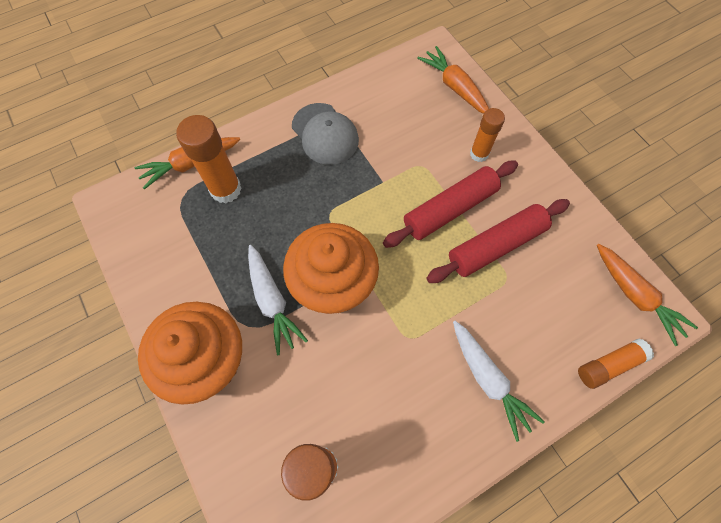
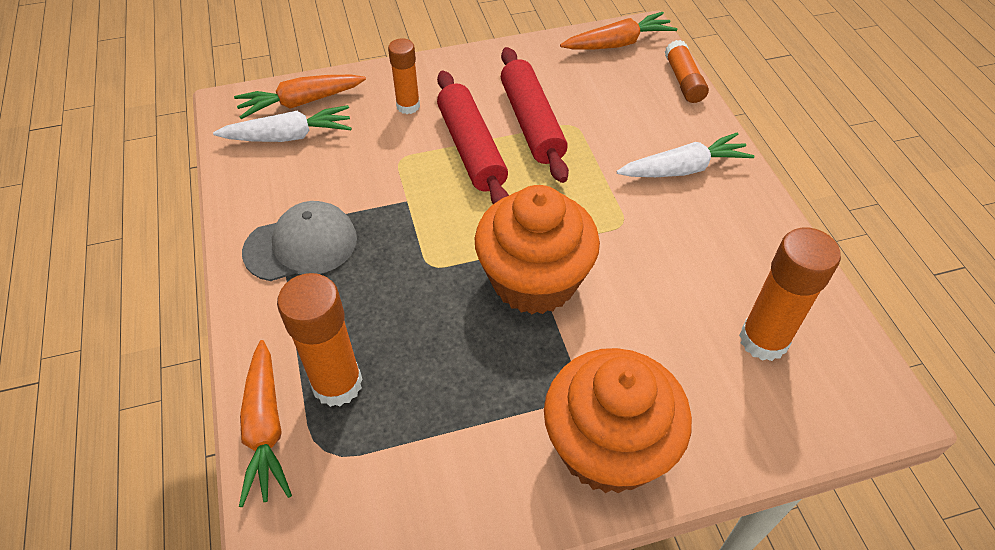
camera: 75 degrees left, 15 degrees down
(272, 301) = (540, 353): white carrot -> white carrot (289, 136)

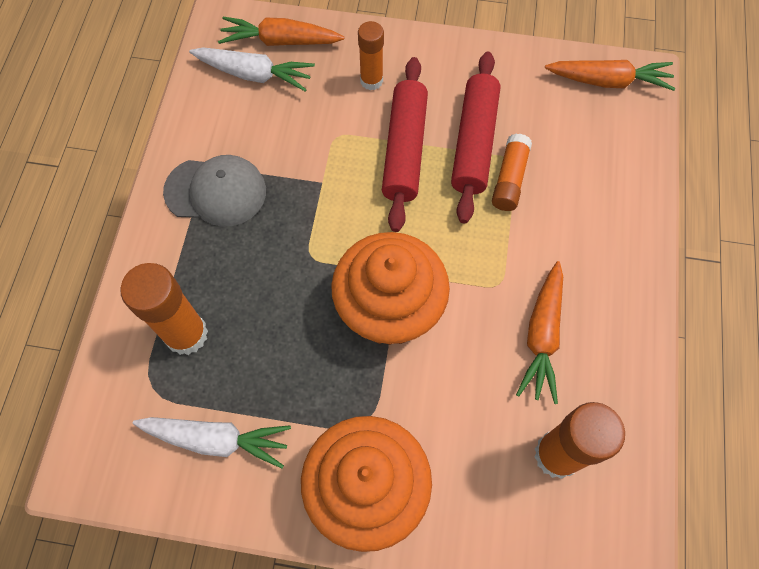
camera: 25 degrees right, 15 degrees up
(265, 429) = (118, 349): orange carrot -> orange carrot (542, 336)
(683, 81) = (649, 150): orange glue stick -> orange glue stick (509, 179)
(683, 169) = (589, 250): white carrot -> white carrot (217, 440)

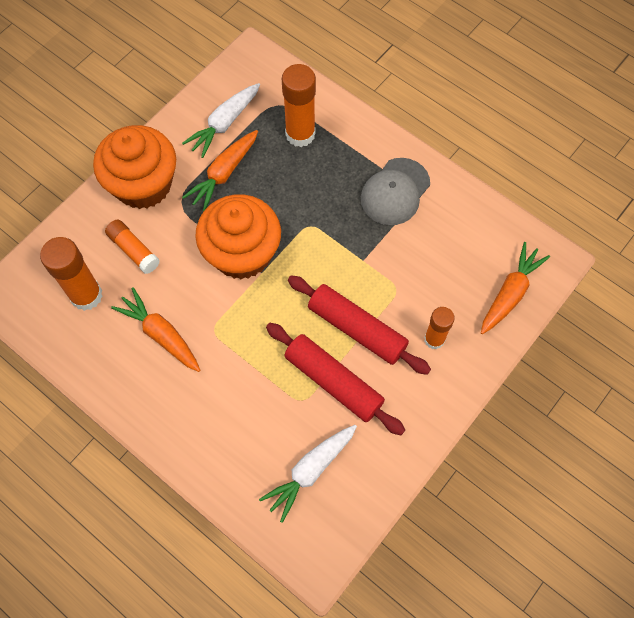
camera: 120 degrees right, 0 degrees up
(254, 74) = (486, 260): white carrot -> white carrot (310, 471)
(509, 179) = (287, 388): orange glue stick -> orange glue stick (133, 250)
(608, 81) = (328, 528): orange carrot -> orange carrot (224, 174)

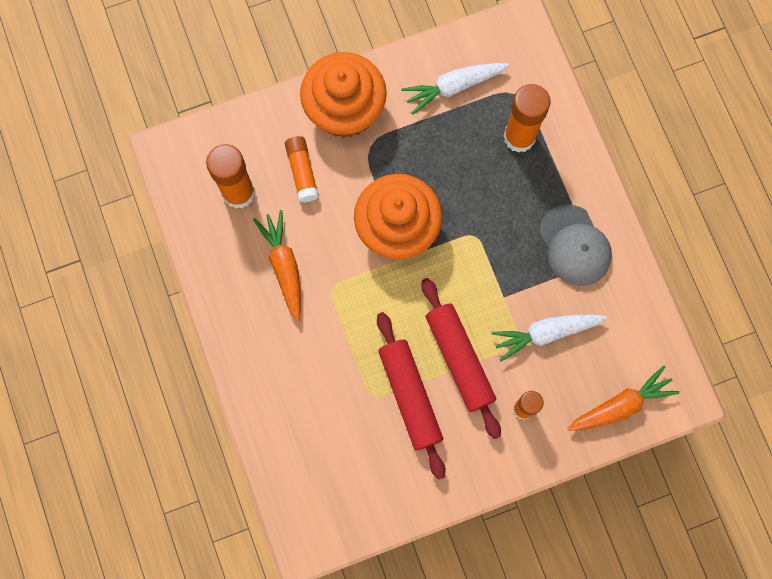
camera: 30 degrees right, 10 degrees up
(224, 174) = (424, 139): orange carrot -> none
(310, 471) = (344, 463): white carrot -> white carrot (545, 333)
(395, 192) = (574, 246): grey cap -> grey cap turned 90 degrees counterclockwise

